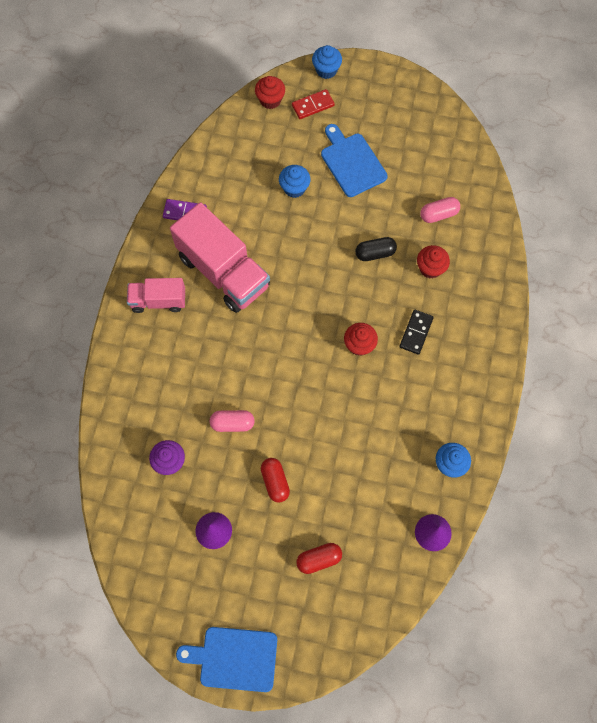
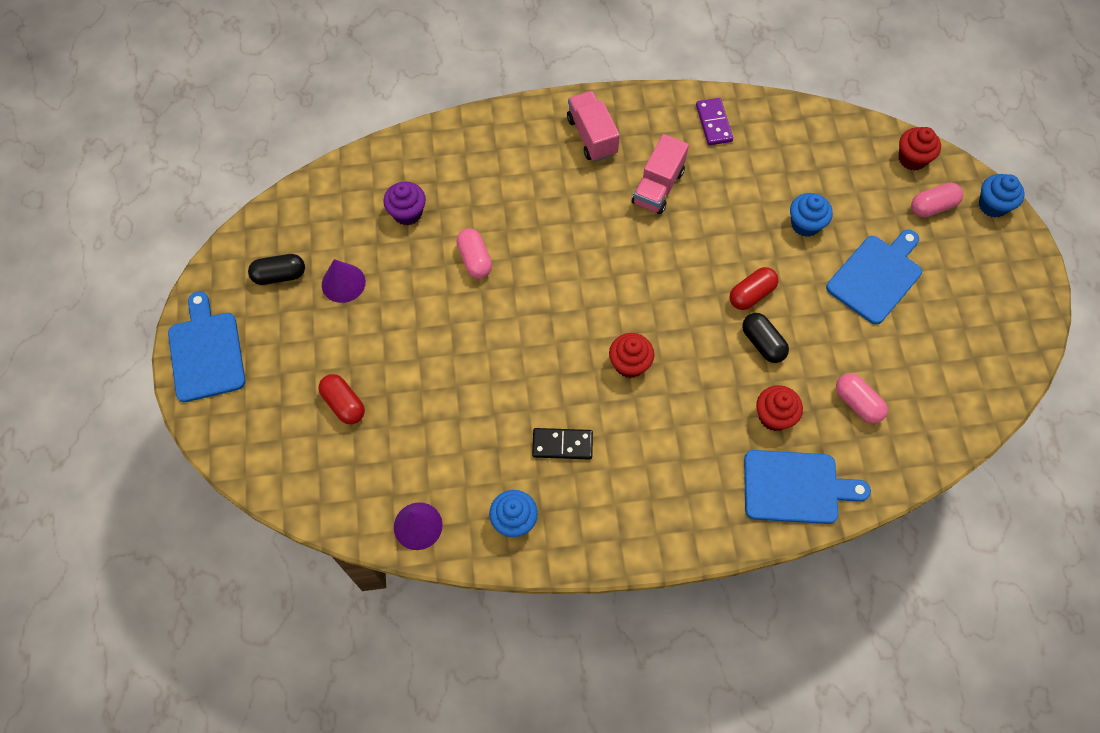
camera: 70 degrees right, 5 degrees down
(186, 580) = (279, 275): none -> black capsule
(223, 271) = (658, 187): pink truck -> pink truck, size x0.55
(275, 482) = (421, 327): red capsule -> red capsule (751, 294)
(313, 105) = (932, 207): red domino -> pink capsule
(416, 332) = (675, 426): black domino -> black domino (562, 445)
(484, 276) = (795, 487): none -> blue cutting board

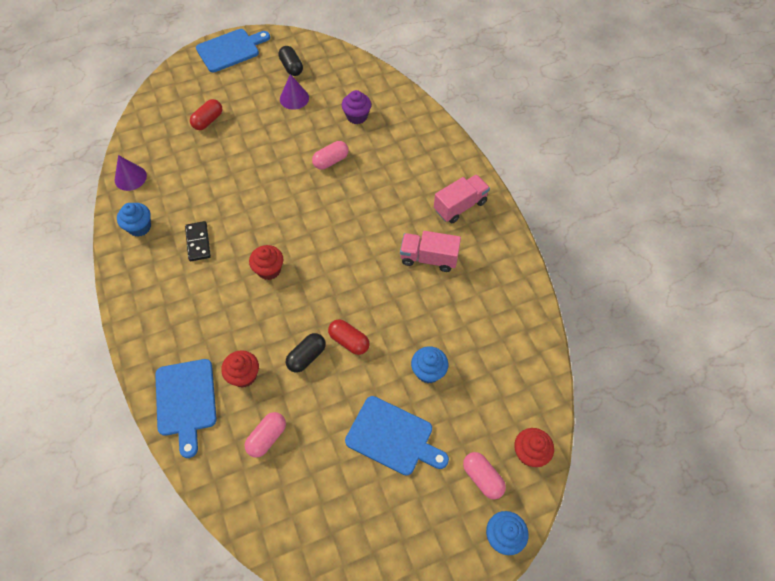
camera: 75 degrees right, 5 degrees down
(713, 123) = (505, 285): purple domino -> none

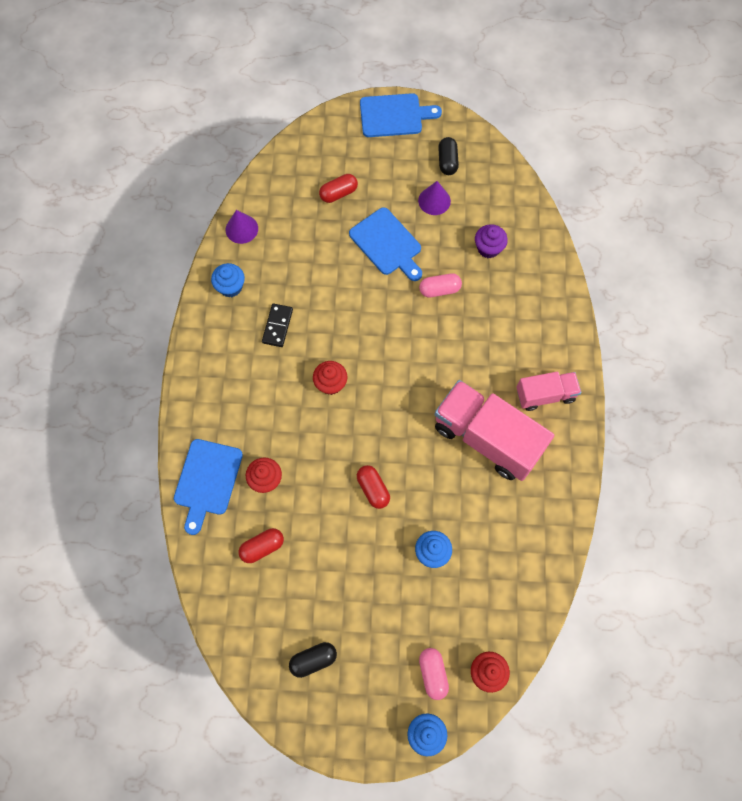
camera: 25 degrees right, 10 degrees up
(267, 438) = (262, 547): pink capsule -> red capsule
(306, 357) = (328, 487): black capsule -> black capsule (313, 660)
(393, 437) = (371, 598): blue cutting board -> blue cutting board (387, 244)
(429, 258) = (487, 438): pink truck -> pink truck, size x1.80

